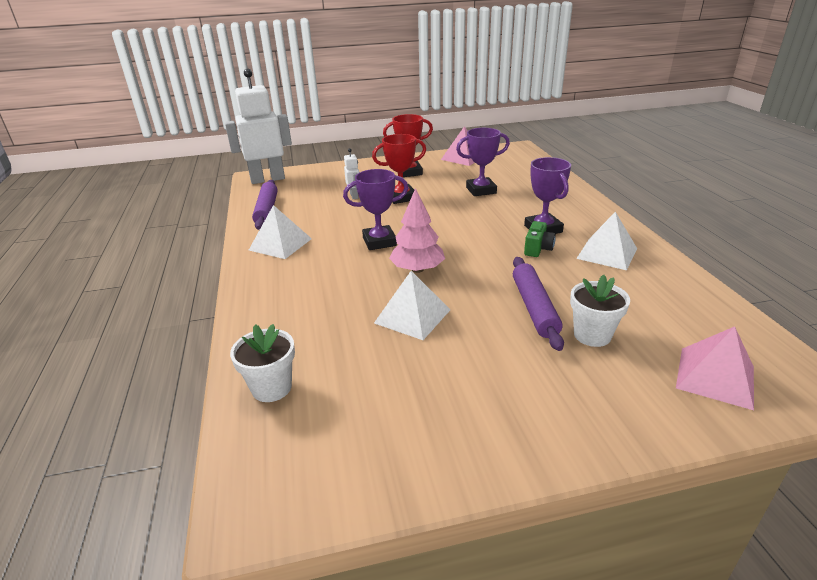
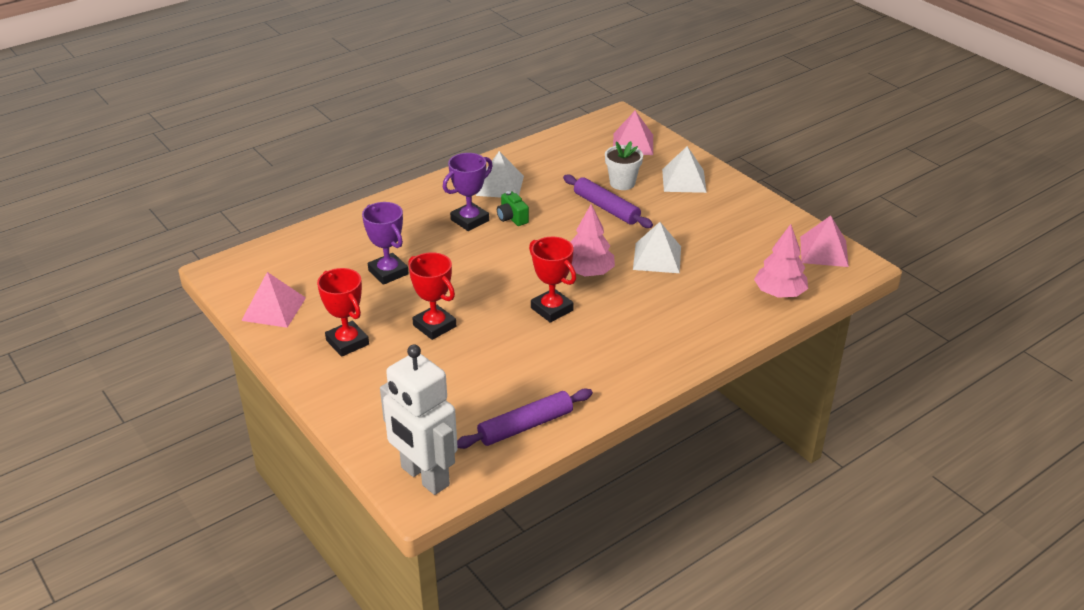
camera: 115 degrees left, 5 degrees up
(271, 388) = (779, 293): white flower pot -> pink tree
(280, 244) = (598, 375): white pyramid -> white pyramid (684, 180)
(313, 483) = (824, 251): none -> pink pyramid
(354, 196) = (447, 365): white robot -> none
(379, 242) = (552, 309): purple trophy -> red trophy
(534, 308) = (606, 208): purple rolling pin -> purple rolling pin turned 75 degrees clockwise
(537, 249) = (512, 218): green camera -> green camera turned 120 degrees counterclockwise

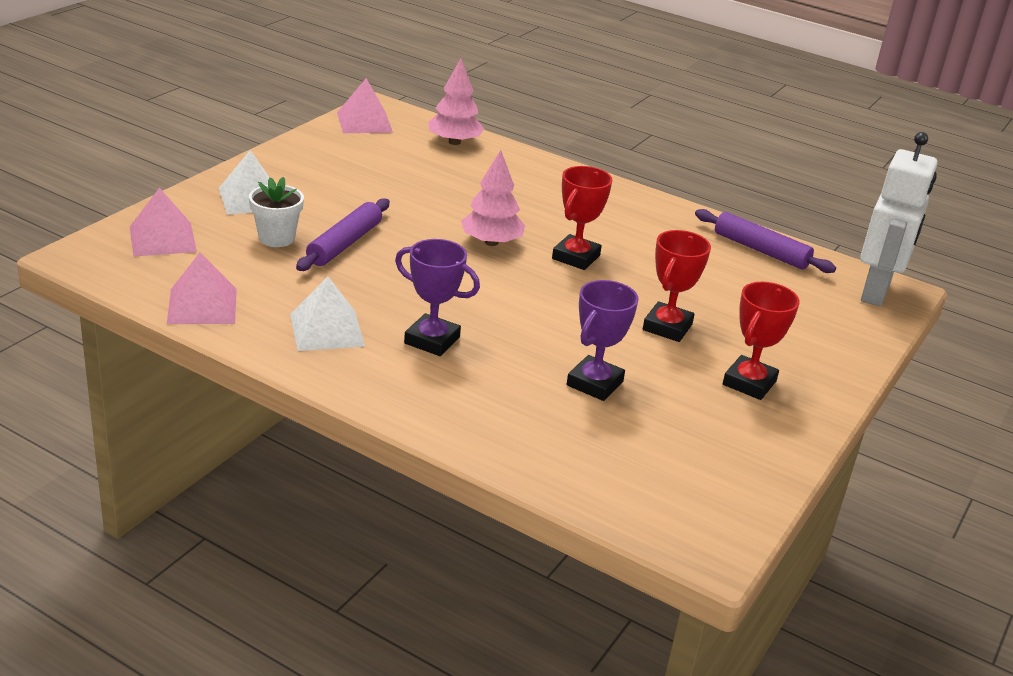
camera: 115 degrees left, 5 degrees down
(273, 309) = (744, 462): pink pyramid -> pink pyramid (202, 306)
(512, 218) = (407, 308): green camera -> none
(657, 257) = (434, 205): white pyramid -> none

